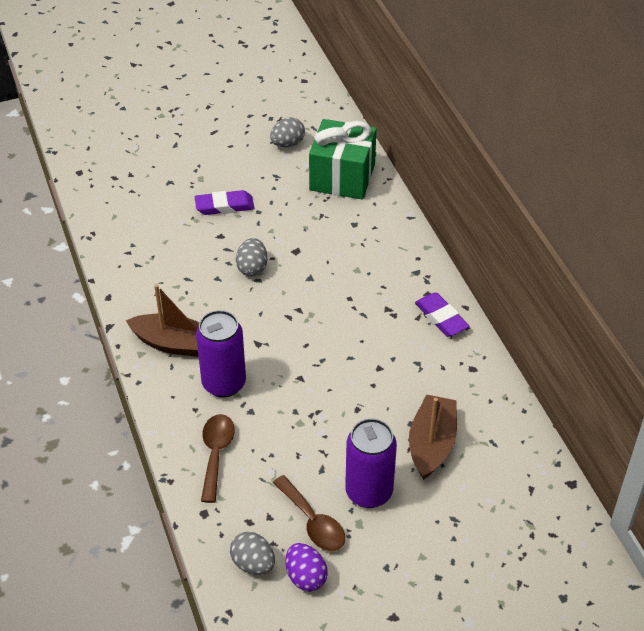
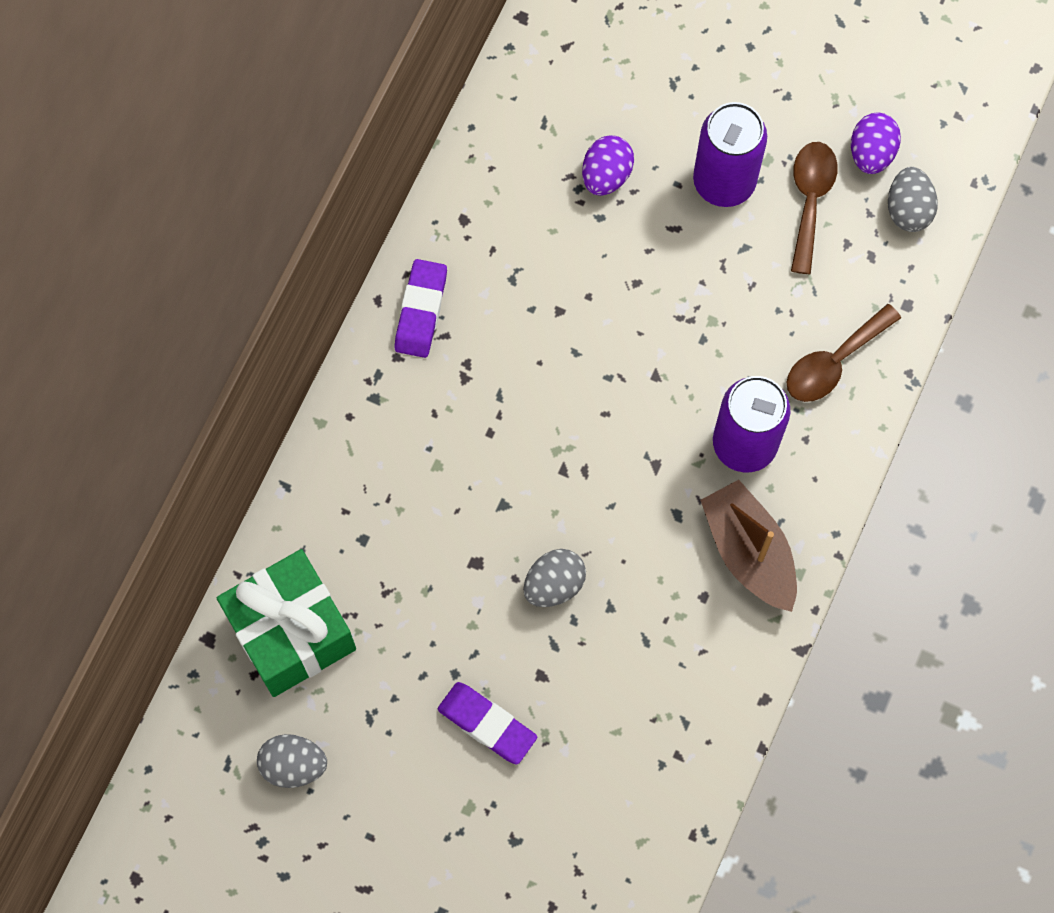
camera: 135 degrees left, 25 degrees up
(431, 444) = (606, 175): brown boat -> purple egg

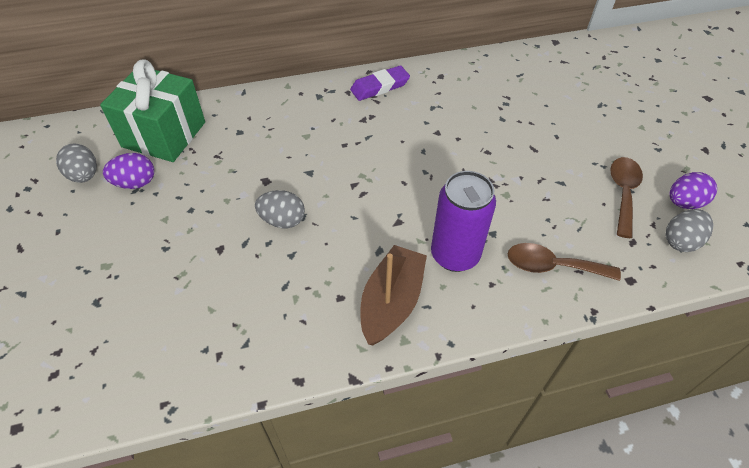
camera: 50 degrees right, 20 degrees down
(487, 724) = (168, 242): purple eraser -> none
(606, 175) = (525, 108): purple egg -> purple egg (135, 183)
(724, 182) = (582, 152): purple can -> none
(810, 200) = (623, 193): brown spoon -> brown spoon turned 45 degrees counterclockwise

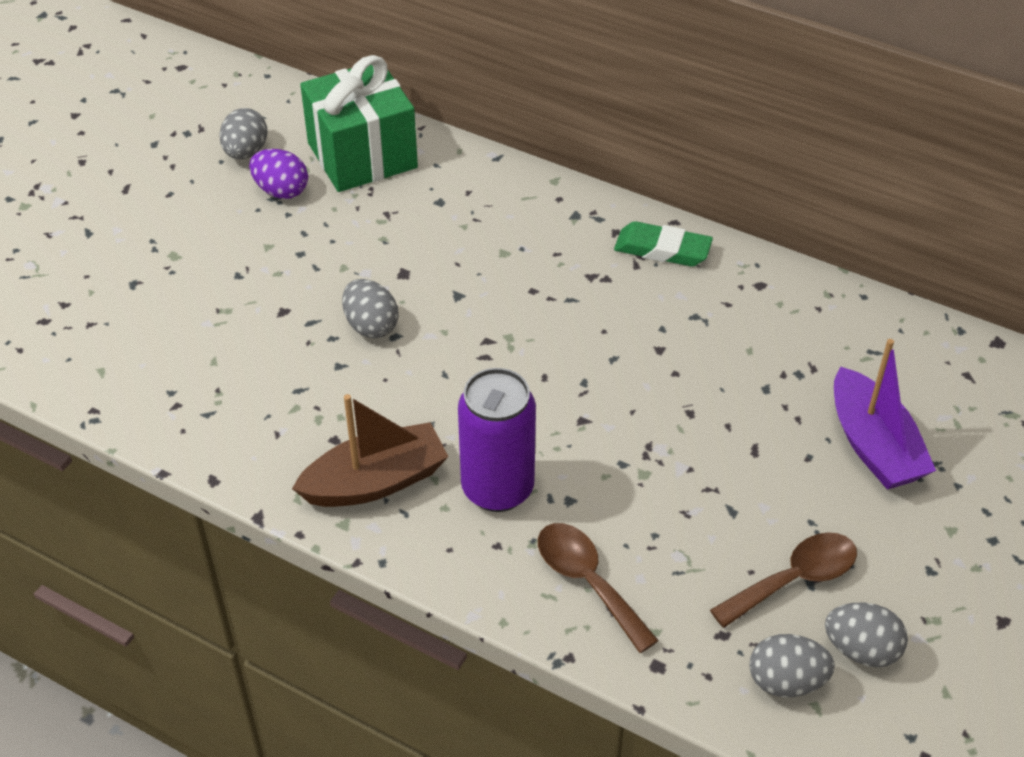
camera: 45 degrees right, 5 degrees down
(380, 87) = (662, 249): purple eraser -> green eraser
(572, 113) = (873, 445): none -> purple boat
(684, 203) = (861, 650): purple egg -> grey egg

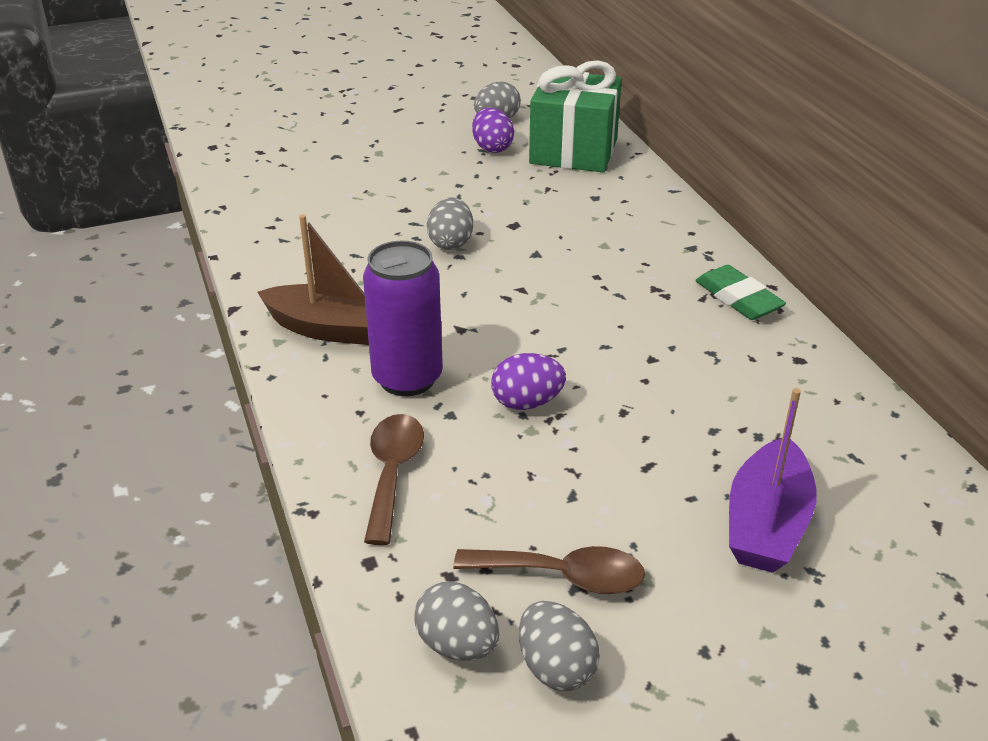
camera: 40 degrees right, 10 degrees down
(614, 450) = (527, 403): none -> purple egg

